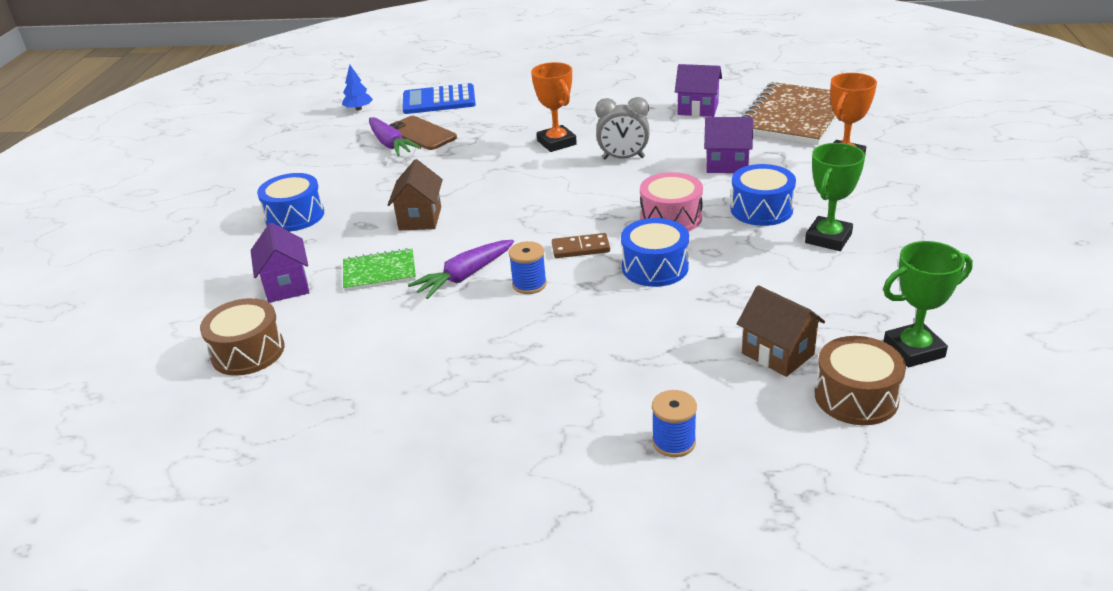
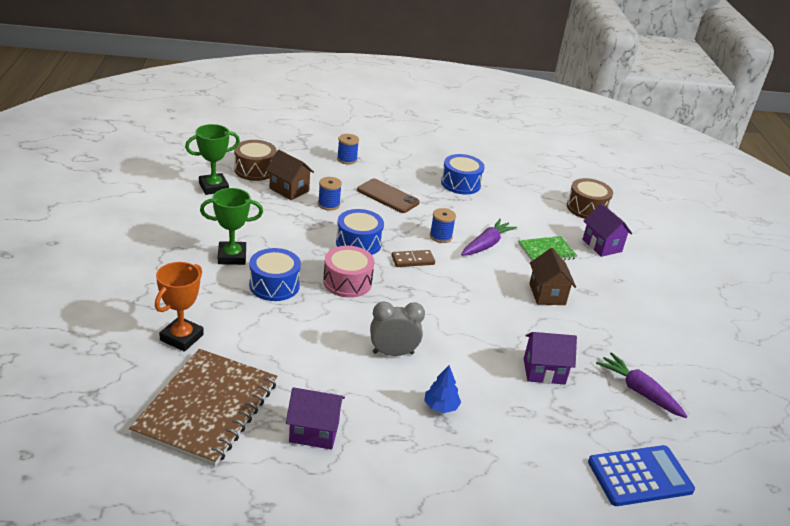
camera: 165 degrees right, 0 degrees up
(295, 216) = (651, 303): blue drum -> blue drum (460, 183)
(358, 109) = (728, 464): blue tree -> blue tree (441, 406)
(421, 134) = (617, 407): brown phone -> brown phone (388, 196)
(557, 143) = (465, 381): orange trophy -> none
(703, 328) = (329, 204): none -> blue spool
(727, 164) = (294, 337): purple house -> purple house (544, 371)
(828, 238) = (232, 256): green trophy -> green trophy turned 60 degrees clockwise

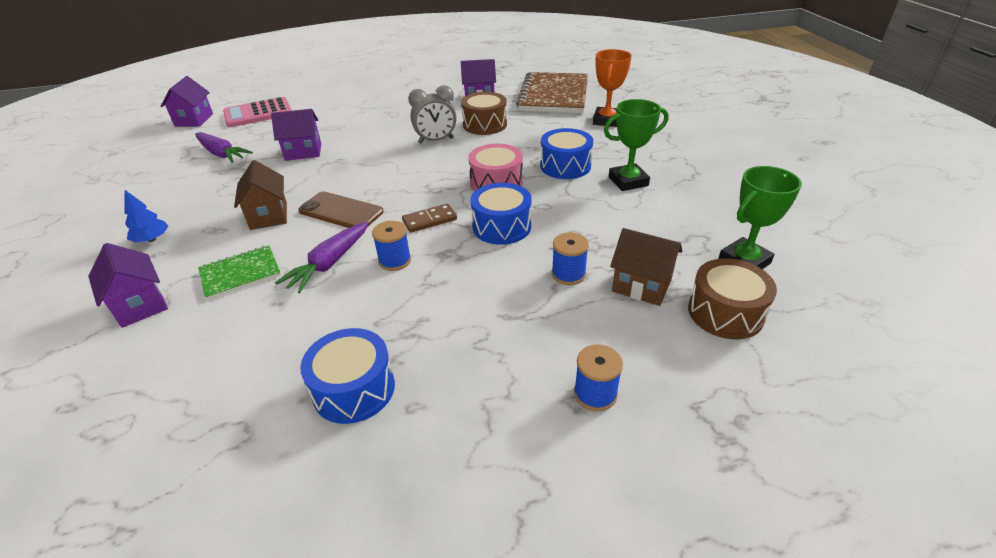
camera: 175 degrees right, 5 degrees up
(388, 196) = (486, 315): brown phone -> brown phone (341, 211)
(441, 406) = (394, 120): blue tree -> blue tree (152, 239)
(586, 208) = (106, 390): brown drum -> brown drum (485, 125)
(640, 476) = (258, 113): blue calculator -> pink calculator
(727, 482) = (194, 120): none -> purple house

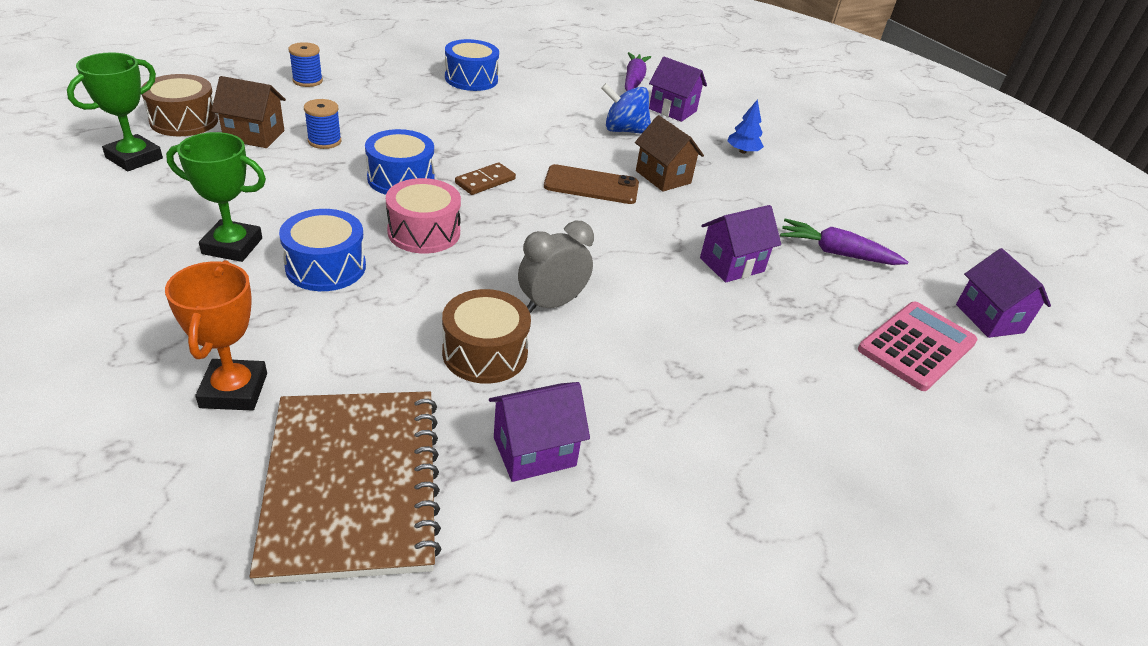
camera: 155 degrees right, 0 degrees up
(240, 274) = (624, 130): green notebook -> blue spinning top
(329, 264) = (555, 140): purple carrot -> purple carrot (634, 80)
(395, 261) = (496, 144): blue spool -> none
(628, 181) = (232, 246): green trophy -> green trophy turned 45 degrees clockwise

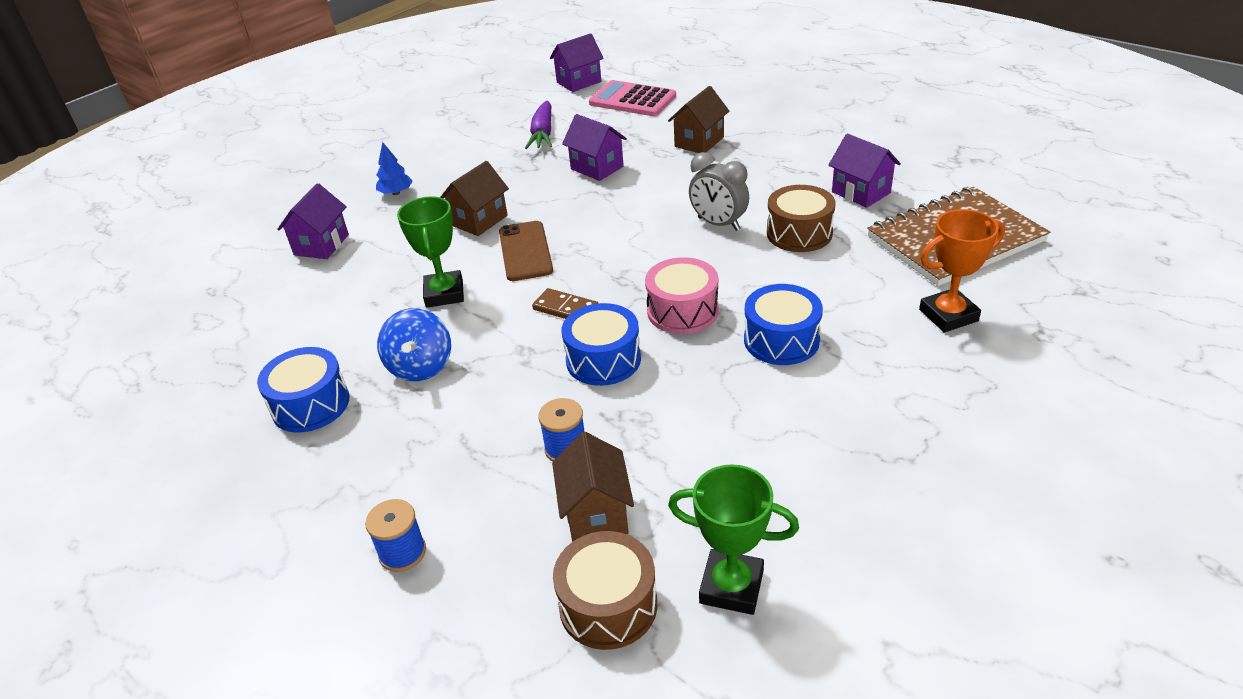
camera: 100 degrees left, 0 degrees up
(232, 246) = (808, 406): green trophy -> green trophy (444, 294)
(624, 130) = (393, 261): blue spinning top -> blue spinning top (421, 367)
(634, 80) = (247, 286): purple carrot -> none
(761, 360) = (699, 142): none -> brown house

